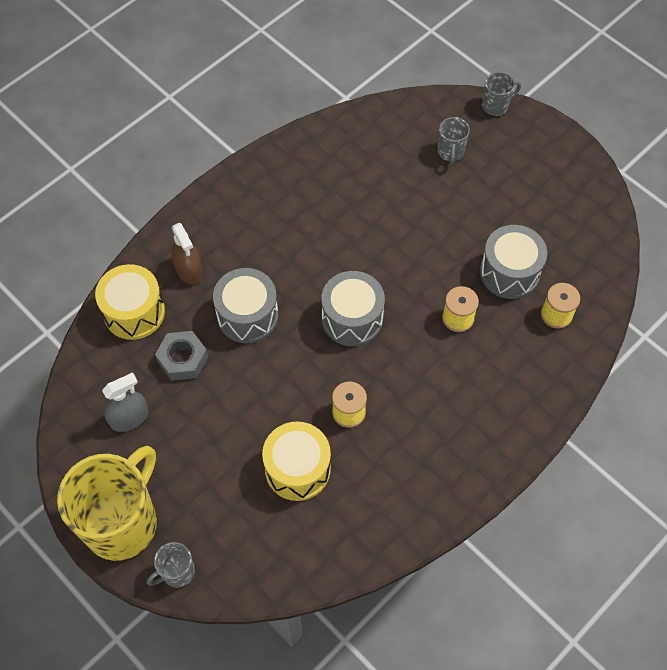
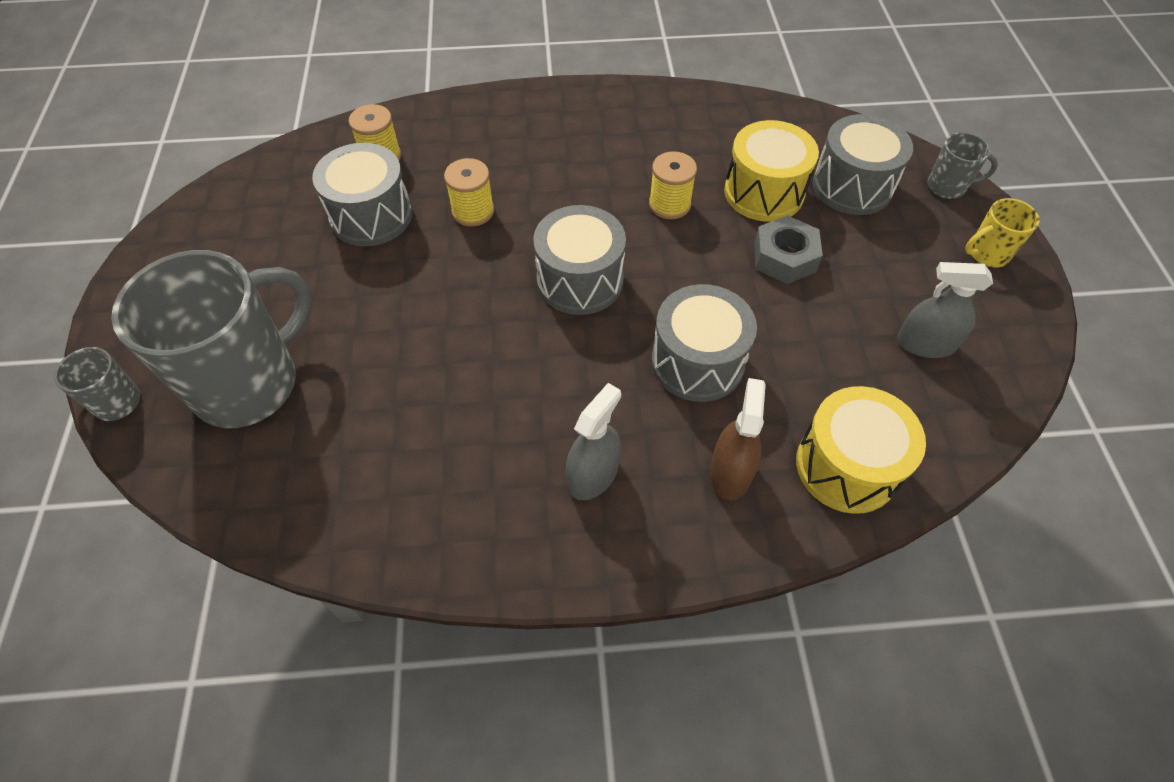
camera: 140 degrees left, 5 degrees down
(122, 522) = (987, 254): yellow mug -> yellow mug, size x0.44
(182, 359) = (817, 365): grey nut -> grey nut (784, 257)
(243, 521) = (852, 186): none -> grey drum
(252, 225) = (593, 474): none -> grey spray bottle
(450, 152) = (249, 383): grey mug -> grey mug, size x2.28

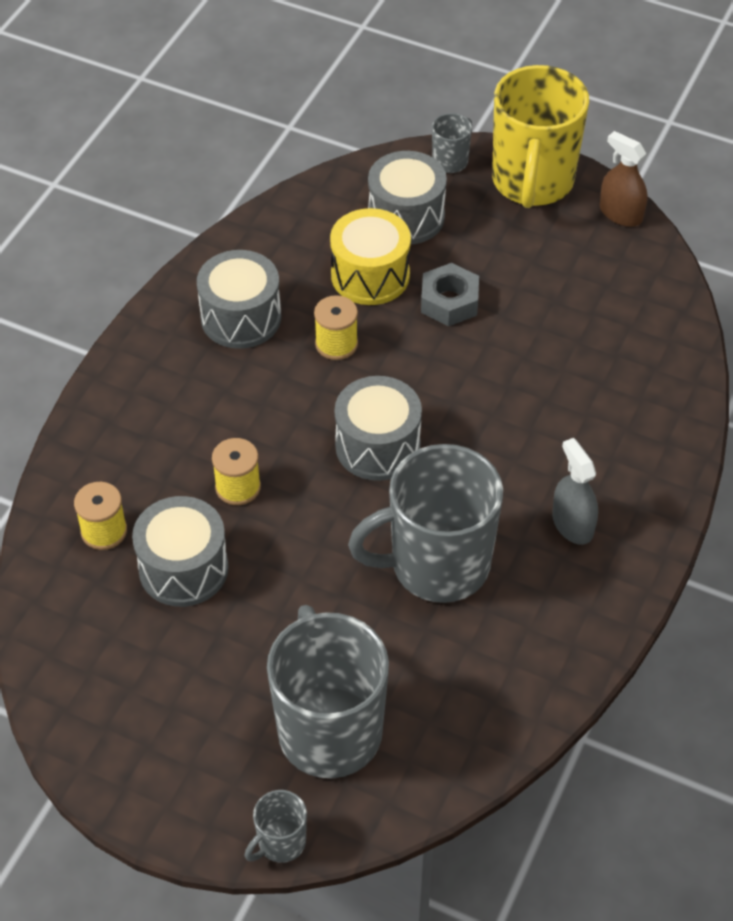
camera: 60 degrees left, 5 degrees down
(473, 383) = (437, 565): none -> grey mug
(697, 362) = (513, 410): grey drum -> grey drum (241, 318)
(730, 472) = (621, 441): brown spray bottle -> brown spray bottle (620, 213)
(846, 466) = (656, 373): yellow drum -> none
(925, 344) = (587, 269): grey spray bottle -> none
(987, 254) = (532, 182): yellow mug -> yellow mug, size x2.28

